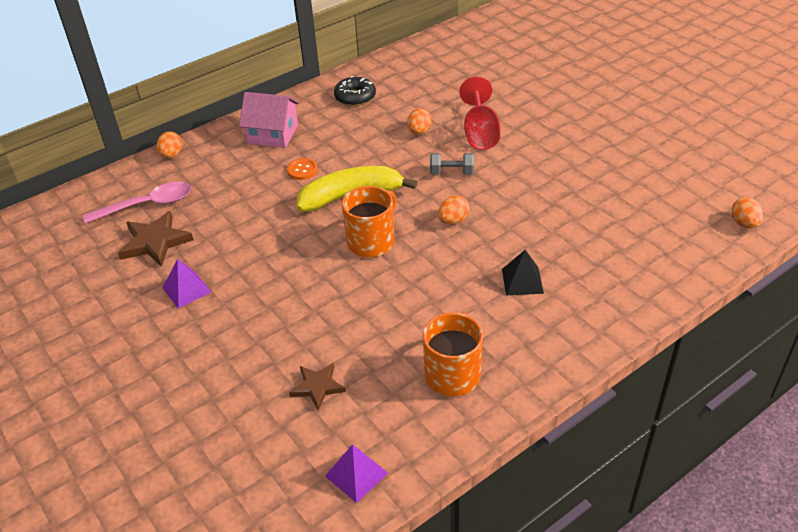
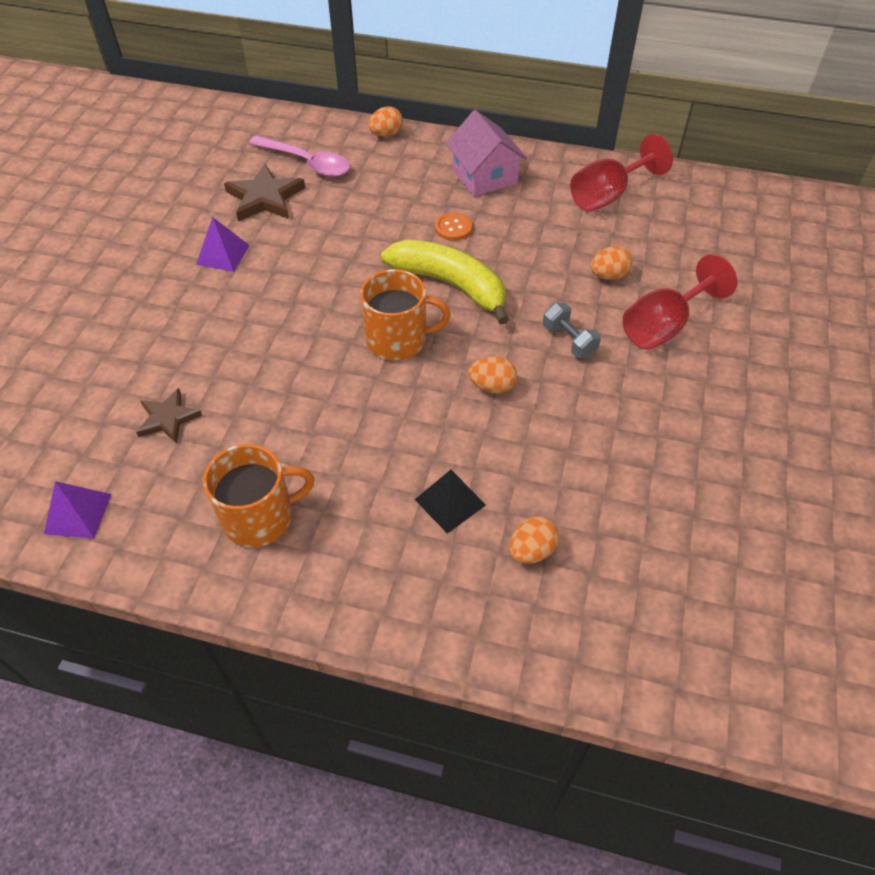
camera: 50 degrees right, 10 degrees up
(355, 97) = (608, 195): black donut -> red goblet
(744, 223) = (784, 697): orange egg -> orange egg (531, 550)

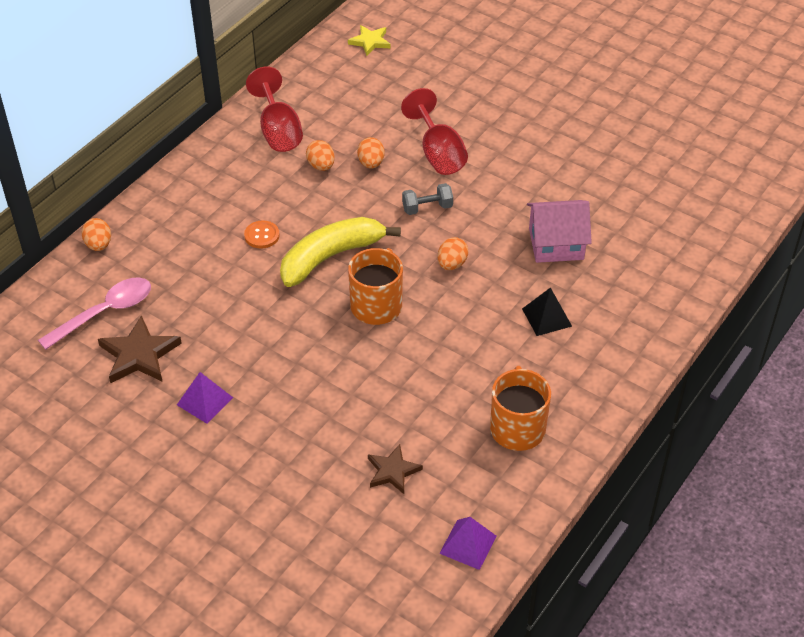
camera: 70 degrees left, 5 degrees down
(484, 176) = (205, 196): pink house -> pink house (556, 244)
(531, 550) = (601, 287): orange egg -> orange egg (321, 166)
(801, 221) = (370, 42): none -> yellow star

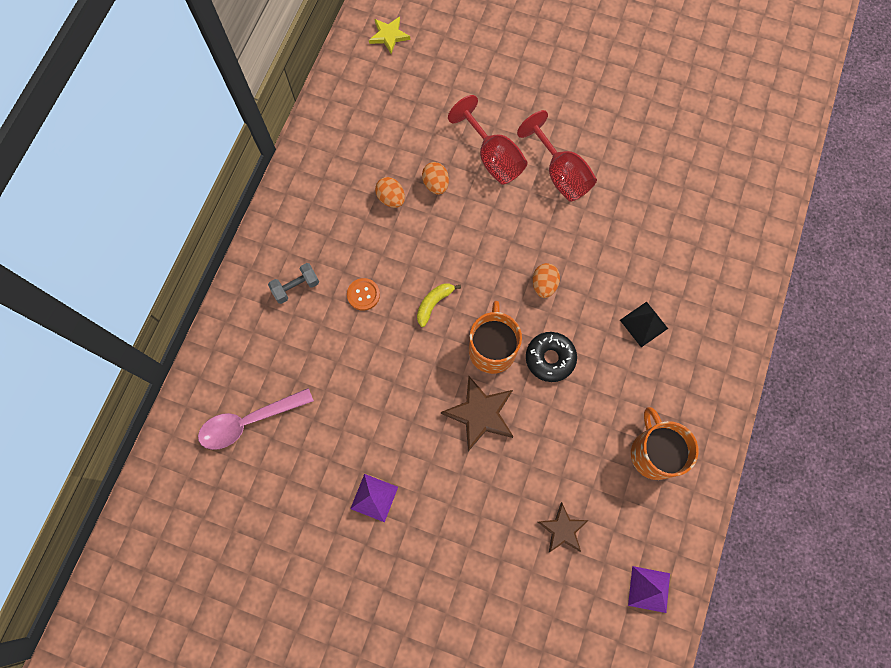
camera: 15 degrees left, 25 degrees up
(99, 245) = (216, 344): orange egg -> none
(105, 312) = (249, 421): pink spoon -> pink spoon turned 150 degrees counterclockwise
(139, 354) = (297, 461): brown star -> brown star (480, 414)
(278, 131) = (338, 165): red goblet -> red goblet (560, 174)
(330, 257) = (433, 303): yellow banana -> yellow banana, size x0.46
(427, 208) = (502, 225): grey dumbbell -> grey dumbbell (296, 287)
(435, 325) = (550, 358): none -> black donut
(556, 244) = (628, 238): pink house -> none

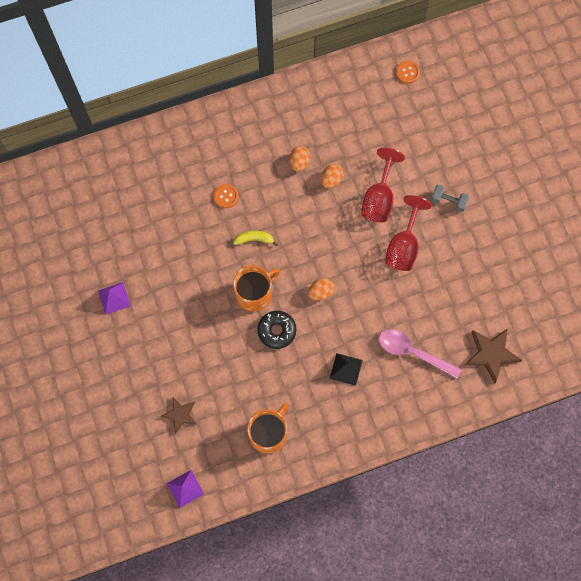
camera: 50 degrees right, 0 degrees up
(249, 421) = (101, 197): pink spoon -> pink spoon (413, 352)
(296, 287) = (199, 156): grey dumbbell -> grey dumbbell (448, 201)
(389, 36) = (407, 72): yellow star -> orange button
(480, 414) = (209, 317): brown star -> brown star (491, 354)

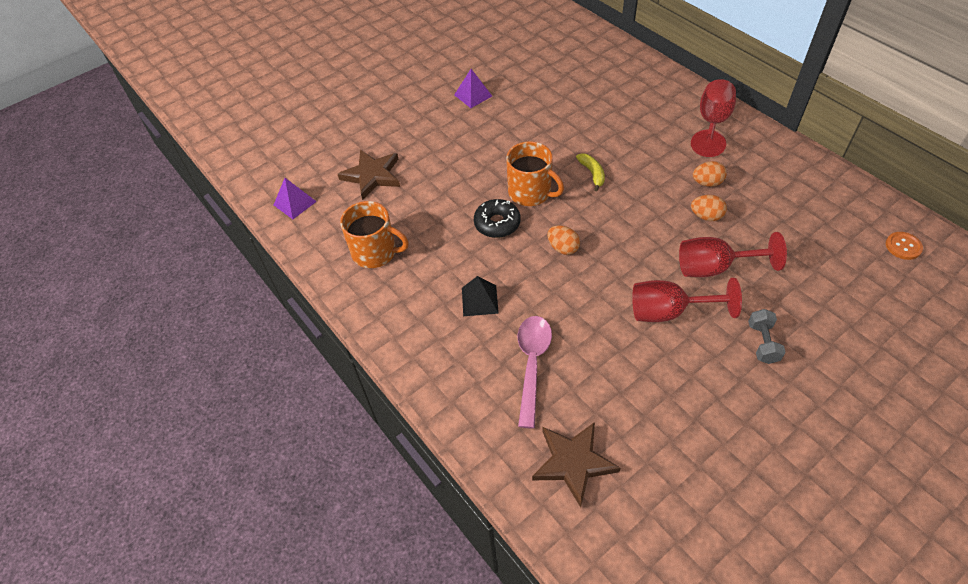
camera: 75 degrees right, 20 degrees down
(180, 415) = (372, 176): brown star -> brown star, size x1.56
(226, 196) = (626, 138): orange button -> none
(238, 125) = (712, 123): none -> red goblet

